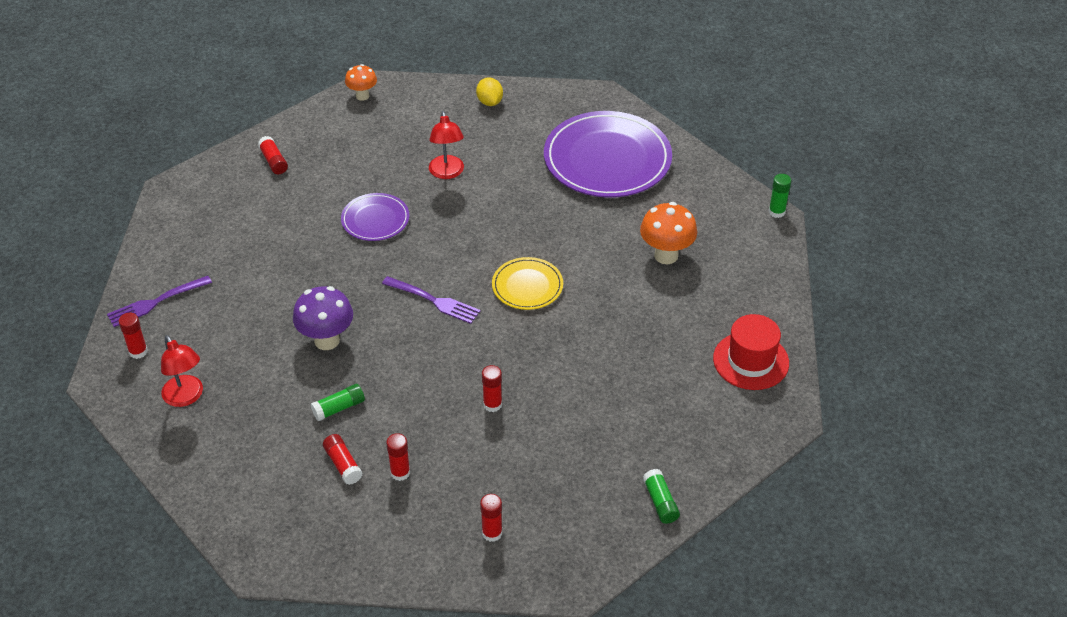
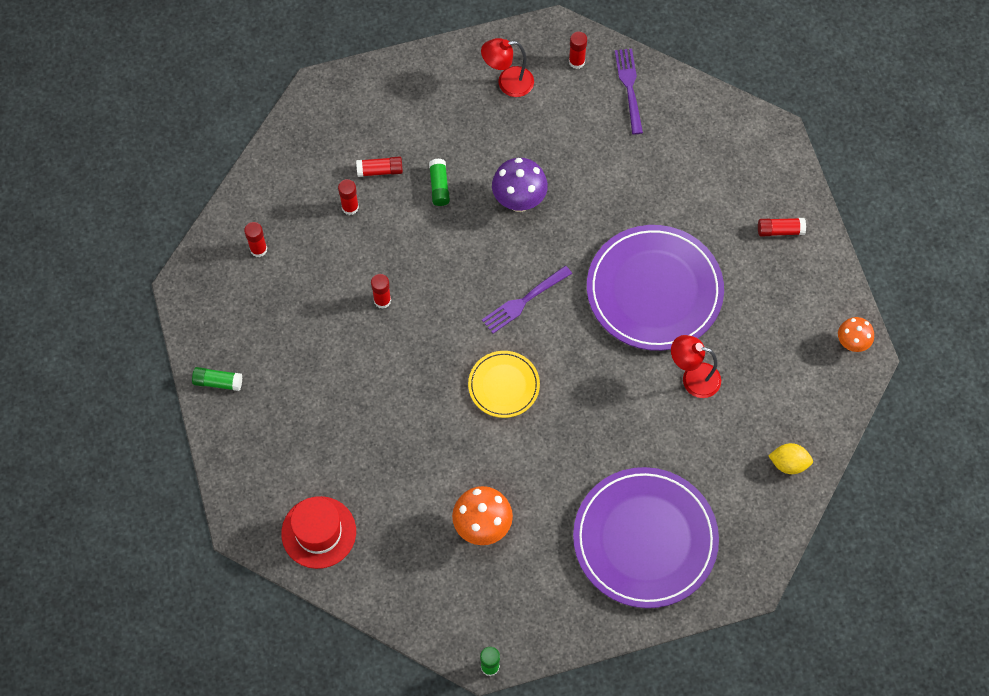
camera: 115 degrees right, 20 degrees up
(375, 219) = (654, 290): purple plate -> purple plate, size x1.96

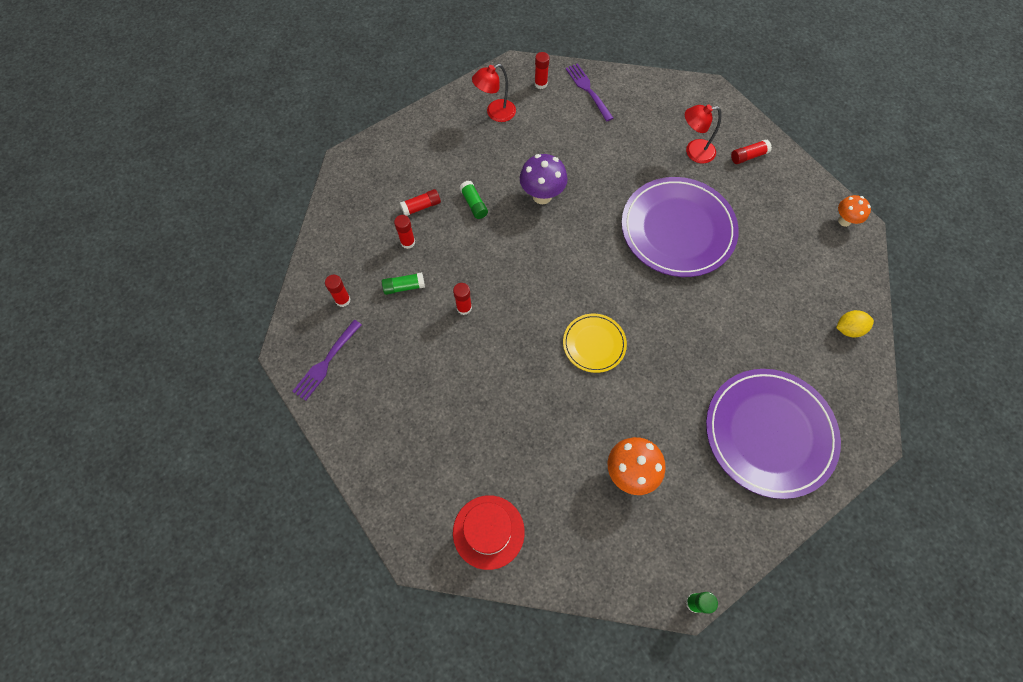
camera: 20 degrees left, 0 degrees up
(218, 382) = (347, 425): green glue stick -> green glue stick (404, 287)
(524, 300) = (580, 270): purple fork -> purple fork (326, 361)
(693, 378) = (740, 287): red lamp -> red lamp (694, 152)

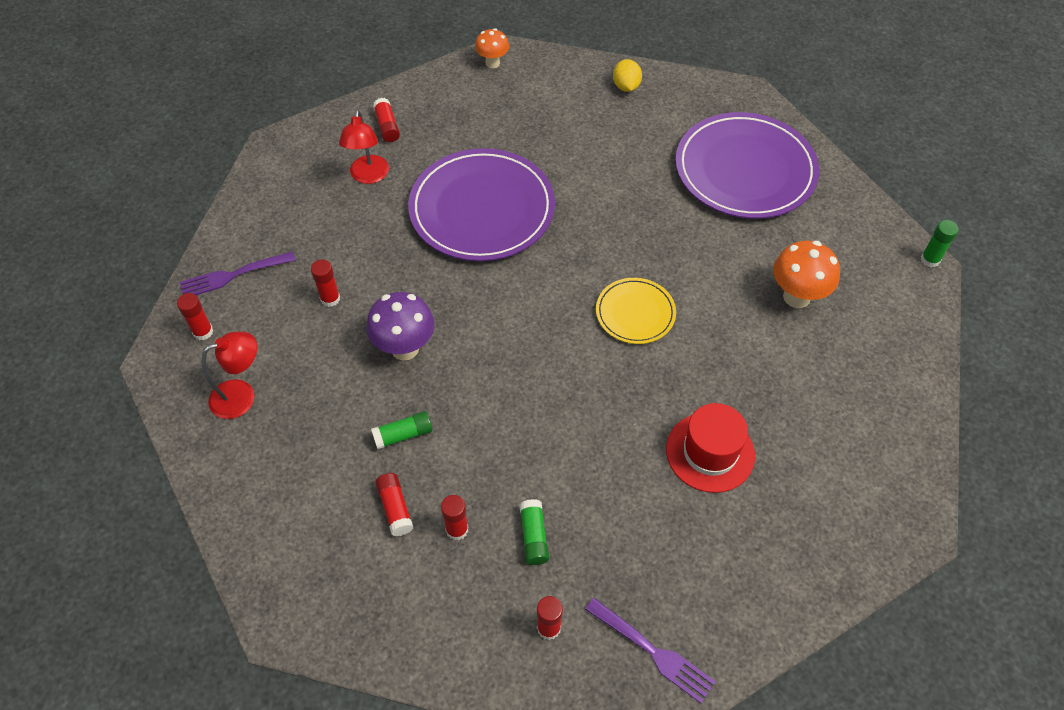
camera: 85 degrees left, 10 degrees down
(464, 308) = (574, 457): red glue stick -> red glue stick (330, 299)
(488, 531) = (880, 447): red hat -> red hat (710, 452)
(495, 113) = (242, 395): red lamp -> red lamp turned 90 degrees counterclockwise

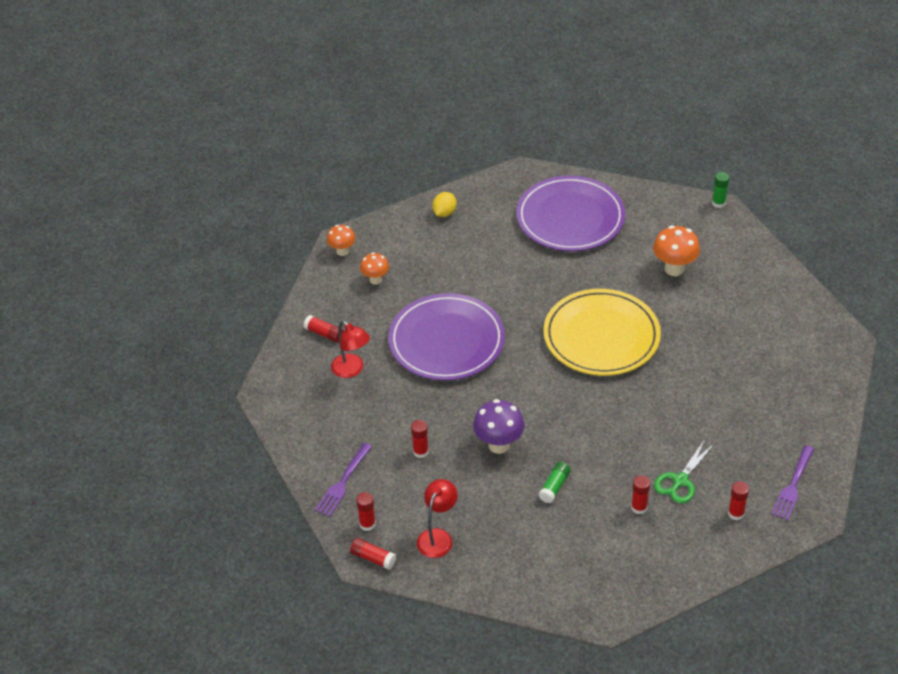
camera: 40 degrees left, 10 degrees down
(395, 508) = (595, 523): red glue stick -> red glue stick (373, 558)
(489, 108) = (375, 280): none -> orange mushroom
(533, 536) = (680, 480): green glue stick -> green scissors
(626, 86) = (444, 213): yellow lemon -> yellow lemon turned 75 degrees clockwise
(635, 313) = (601, 336): yellow plate -> yellow plate, size x1.96
(652, 651) = (793, 485): purple fork -> purple fork turned 120 degrees clockwise
(710, 452) = (718, 377): red hat -> none

